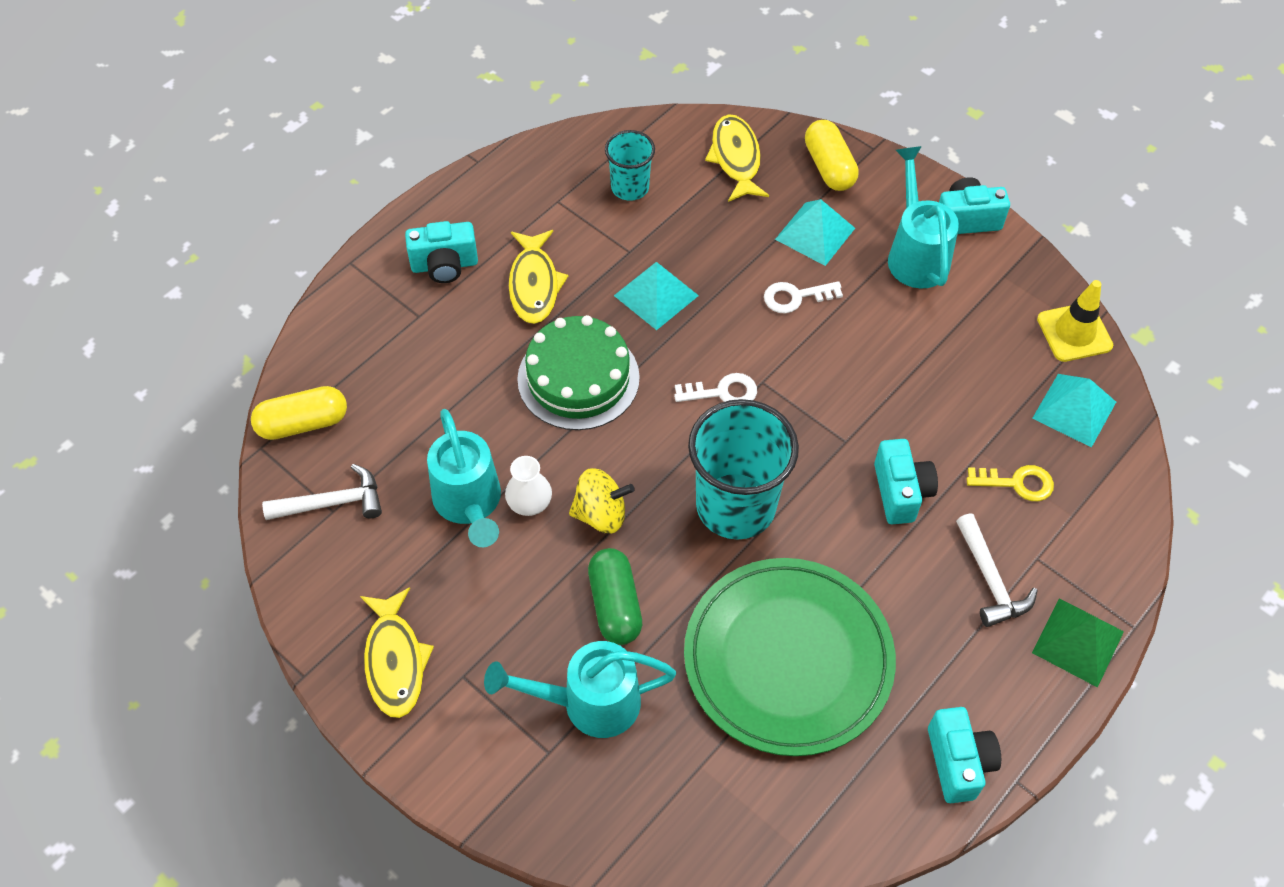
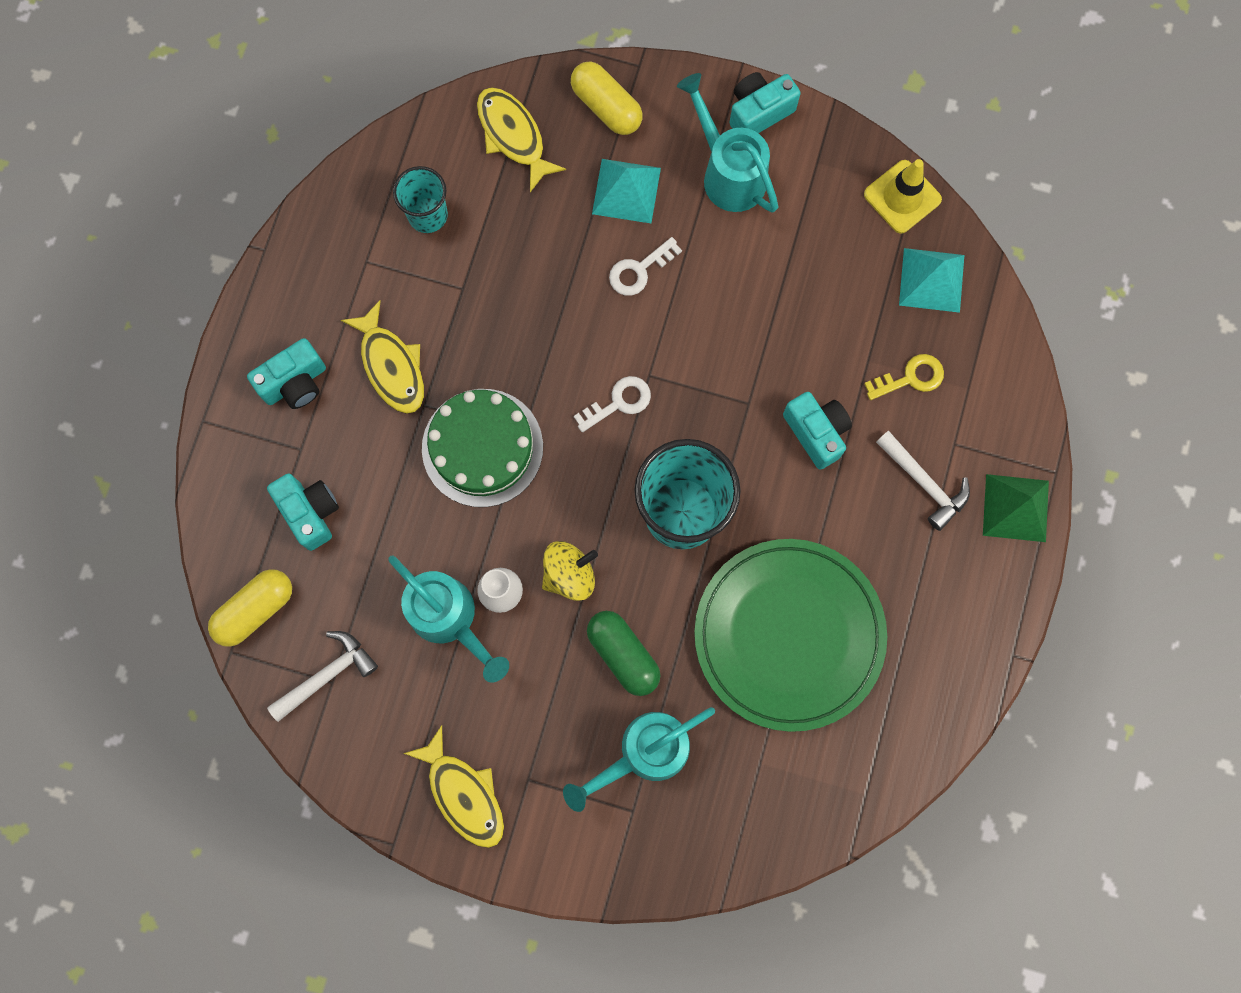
camera: 25 degrees left, 20 degrees up
(656, 295) = (510, 326): turquoise pyramid -> none
(958, 762) = (961, 661): turquoise camera -> turquoise camera (310, 512)

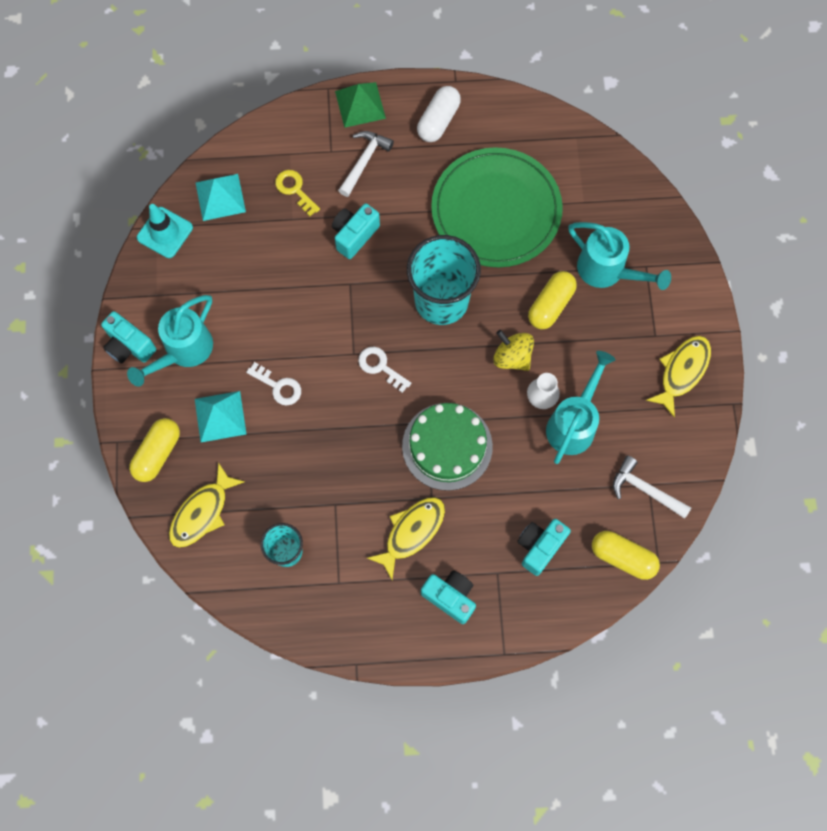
camera: 110 degrees left, 5 degrees down
(623, 654) = (550, 305): green capsule -> yellow capsule
(902, 197) = (165, 232): yellow traffic cone -> turquoise traffic cone
(955, 607) = (438, 121): none -> white capsule

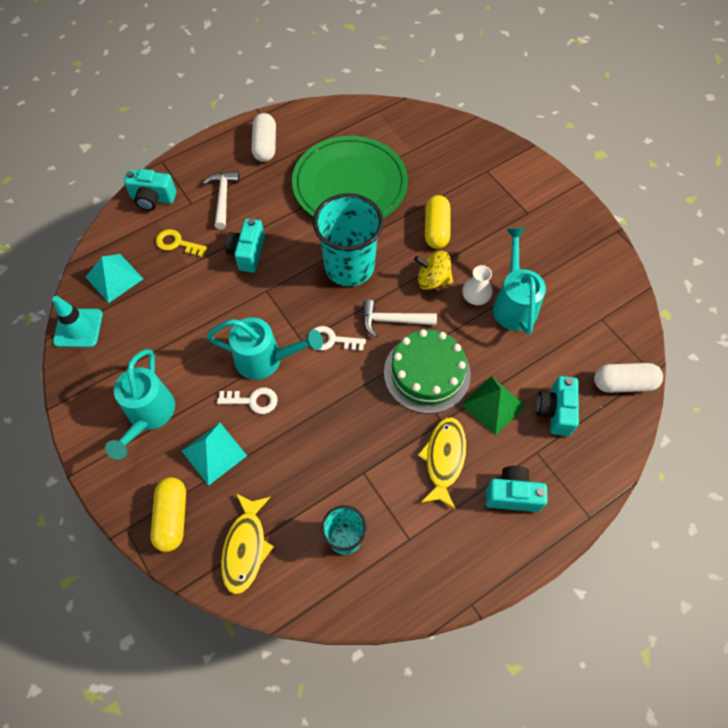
camera: 30 degrees left, 10 degrees down
(129, 346) = (94, 437): turquoise camera -> turquoise camera (153, 199)
(360, 105) = (195, 161): green pyramid -> green pyramid (493, 405)
(607, 271) = (461, 187): turquoise watering can -> turquoise watering can (265, 359)
(622, 557) = (623, 383): yellow capsule -> white capsule
(645, 489) = (601, 323): white hammer -> white hammer (392, 320)
(682, 372) = (565, 227): yellow fish -> none

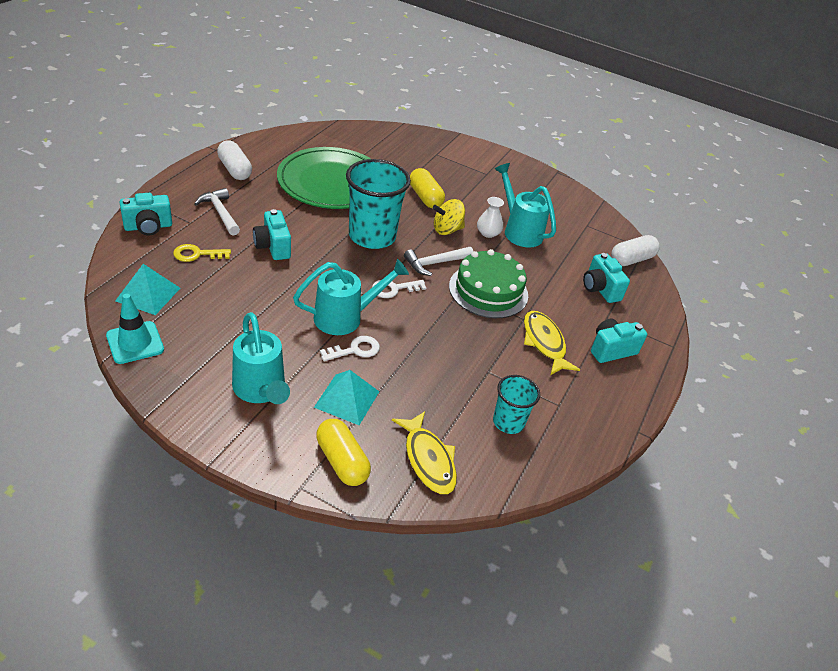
camera: 35 degrees left, 20 degrees down
(493, 405) = (553, 297): green pyramid -> none

